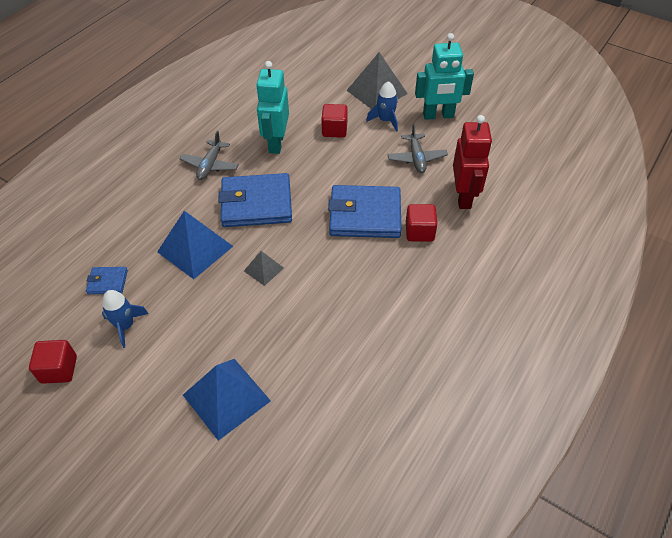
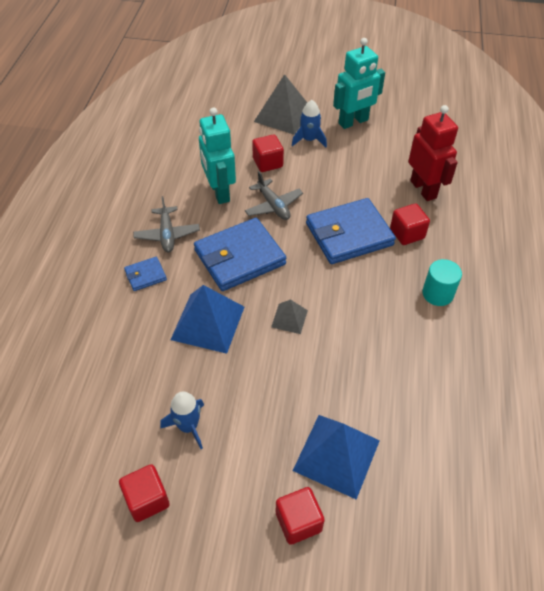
camera: 25 degrees left, 0 degrees up
(107, 282) = (138, 389): blue wallet -> blue wallet (145, 275)
(159, 437) = (298, 522): none -> red cube
(411, 295) = (437, 294): none -> turquoise cylinder
(416, 158) = (360, 167): grey plane -> grey plane (273, 206)

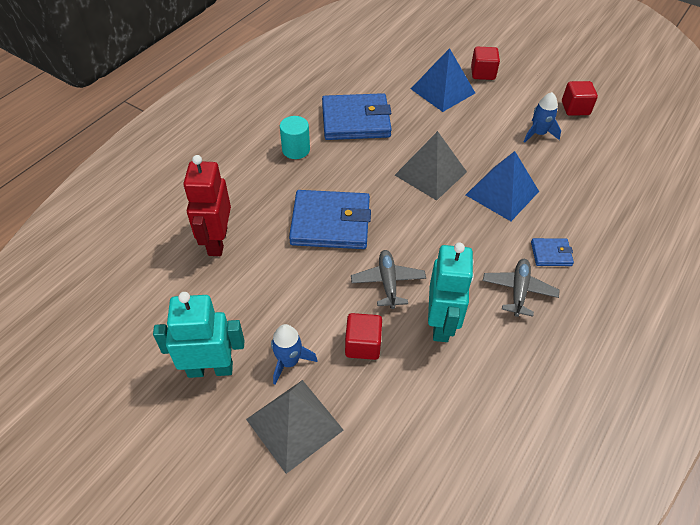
camera: 155 degrees left, 0 degrees up
(239, 257) = (450, 238): blue wallet -> blue wallet (356, 120)
(289, 318) = (430, 173): grey pyramid -> grey pyramid, size x1.92
(407, 233) = (276, 204): red cube -> none

